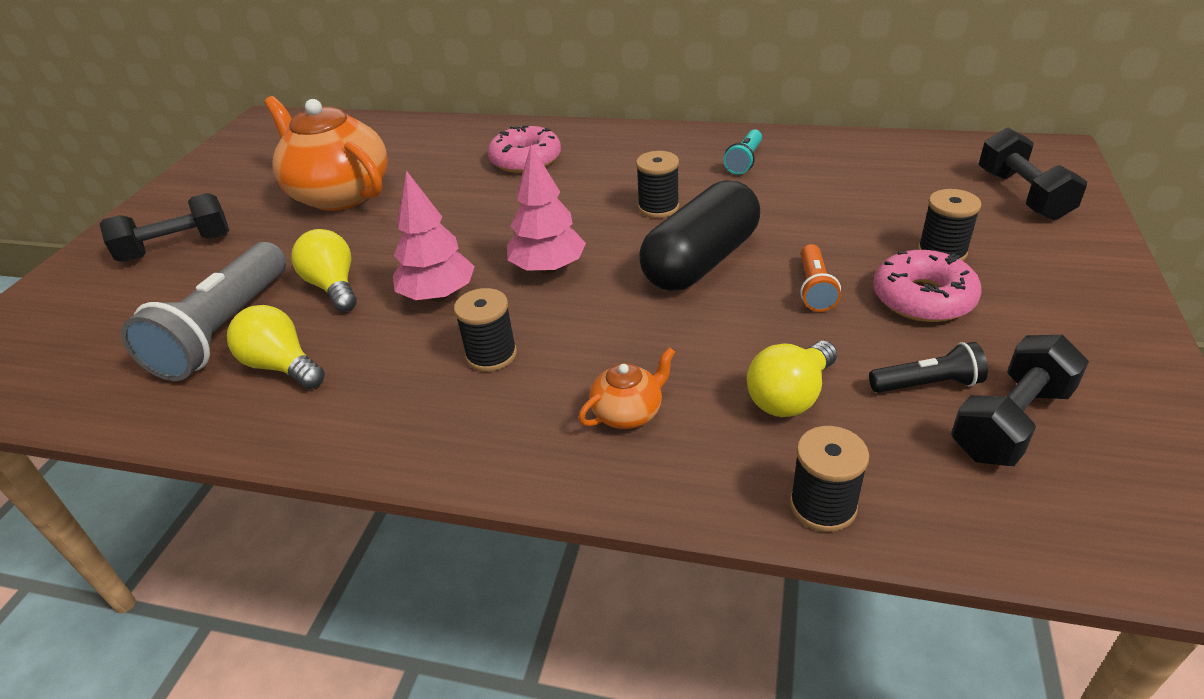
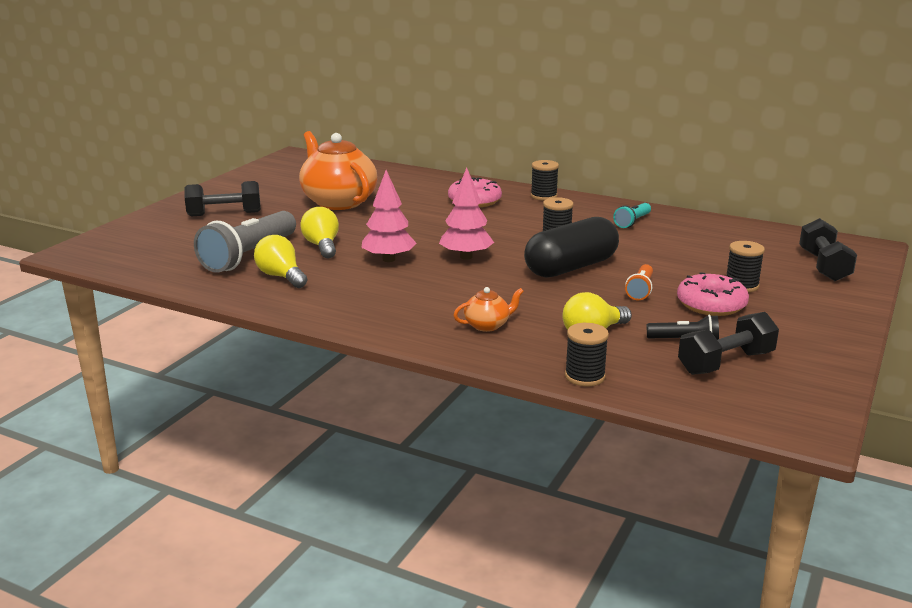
camera: 10 degrees right, 15 degrees down
(491, 355) = (413, 290): black spool -> black spool (544, 196)

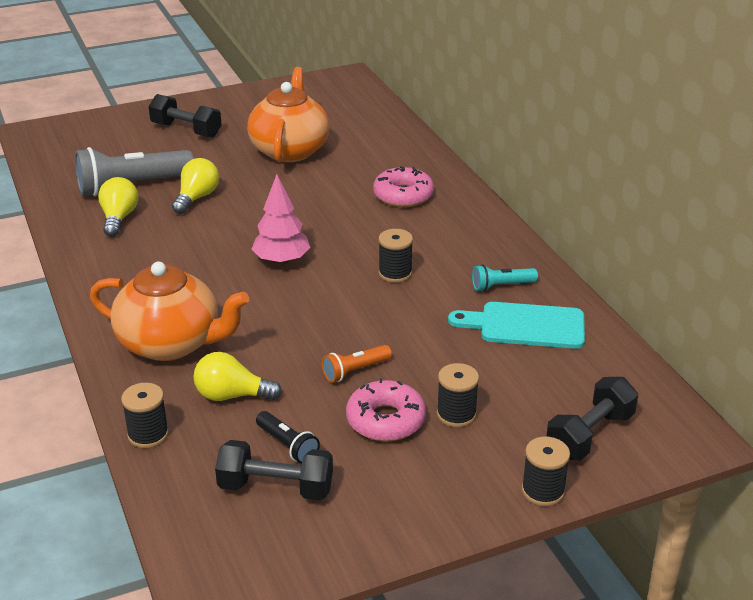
camera: 40 degrees right, 10 degrees up
(389, 259) = (219, 235): pink tree -> none
(487, 325) = (171, 343): orange teapot -> orange teapot, size x2.26
(544, 196) = (477, 215): black spool -> black spool (543, 491)
(571, 267) = (344, 315): black capsule -> none
(686, 234) = (525, 326): none -> turquoise cutting board

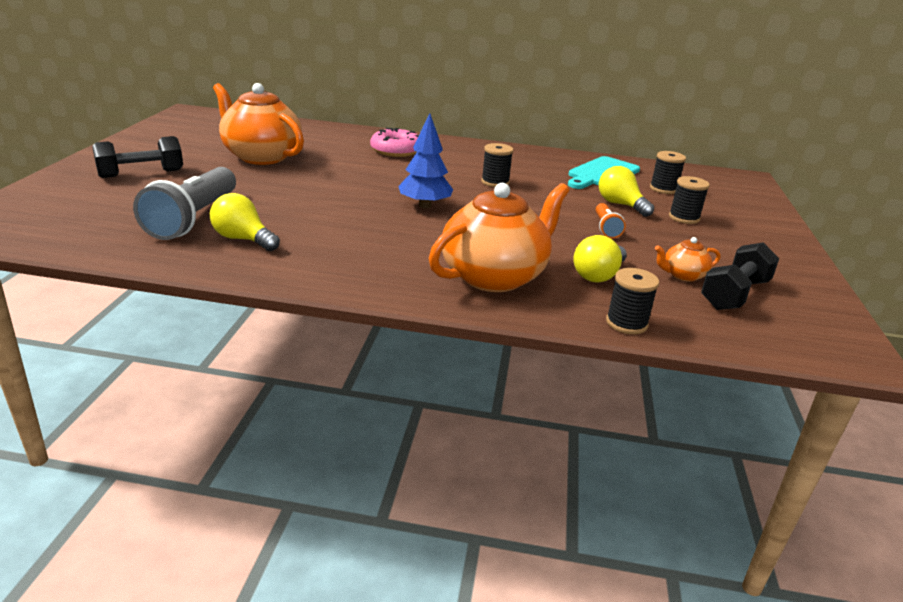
camera: 60 degrees left, 5 degrees down
(197, 198) = (270, 203): yellow light bulb -> yellow light bulb (620, 205)
(281, 261) = (425, 205): pink tree -> blue tree
(287, 445) = (683, 275): black flashlight -> orange teapot
(385, 420) = (675, 237): pink donut -> none
(501, 286) = (549, 165): turquoise flashlight -> none
(543, 491) = (779, 222): black spool -> black spool (663, 189)
(589, 435) = (730, 196): black dumbbell -> none

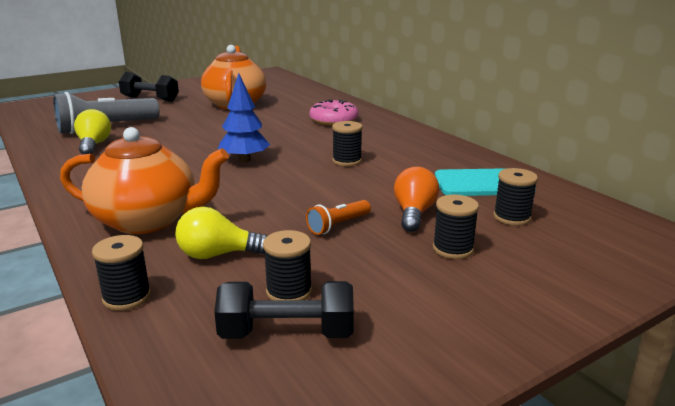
camera: 50 degrees right, 5 degrees down
(620, 205) = (414, 213): yellow light bulb -> orange light bulb
(683, 275) = (289, 291): orange teapot -> black spool

